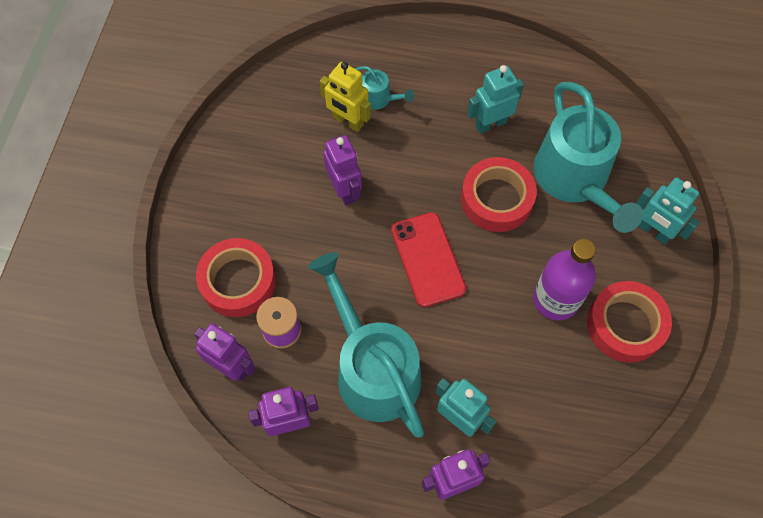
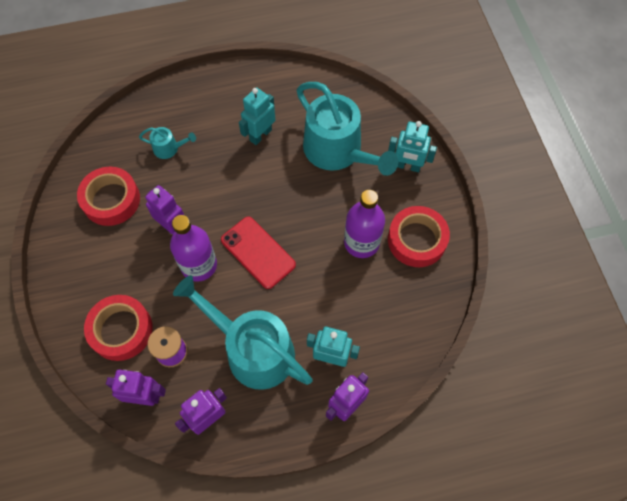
camera: 25 degrees left, 0 degrees up
(348, 121) = (153, 175): yellow robot -> none
(354, 245) = (199, 265): none -> purple bottle
(496, 199) = (289, 188): red tape -> red tape (111, 200)

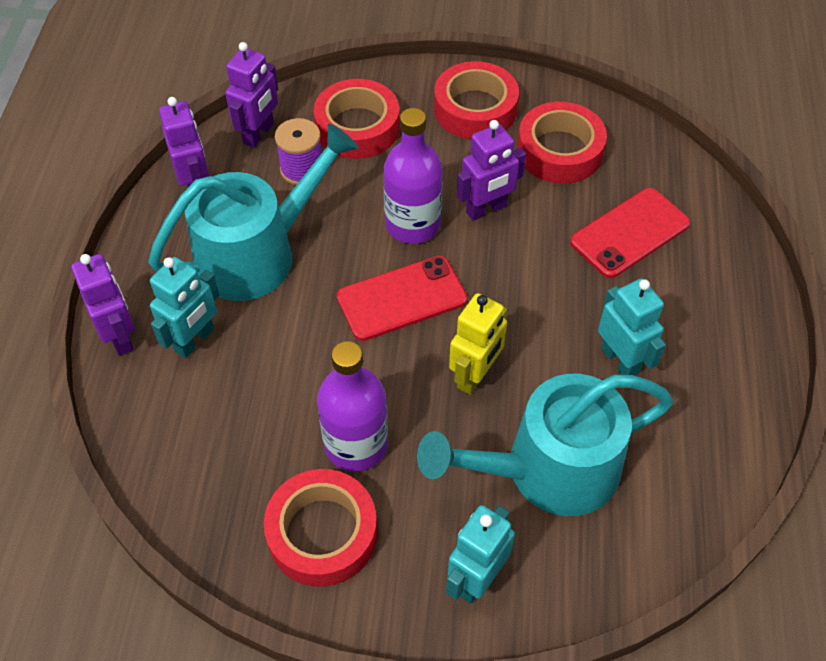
camera: 110 degrees right, 10 degrees down
(84, 260) = (475, 109): none -> red tape
(169, 148) = (630, 233): turquoise watering can -> red phone
(296, 199) = (475, 376): none -> yellow robot

